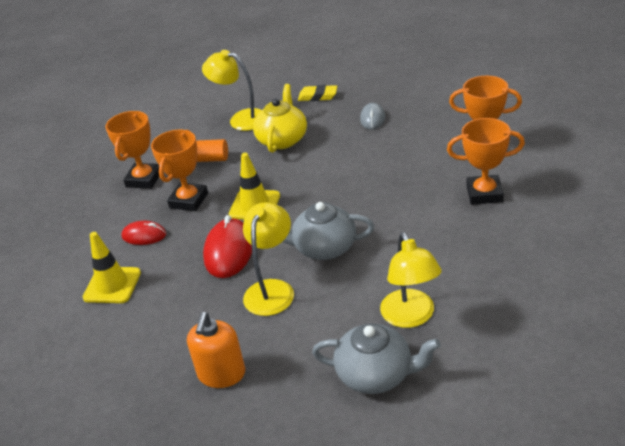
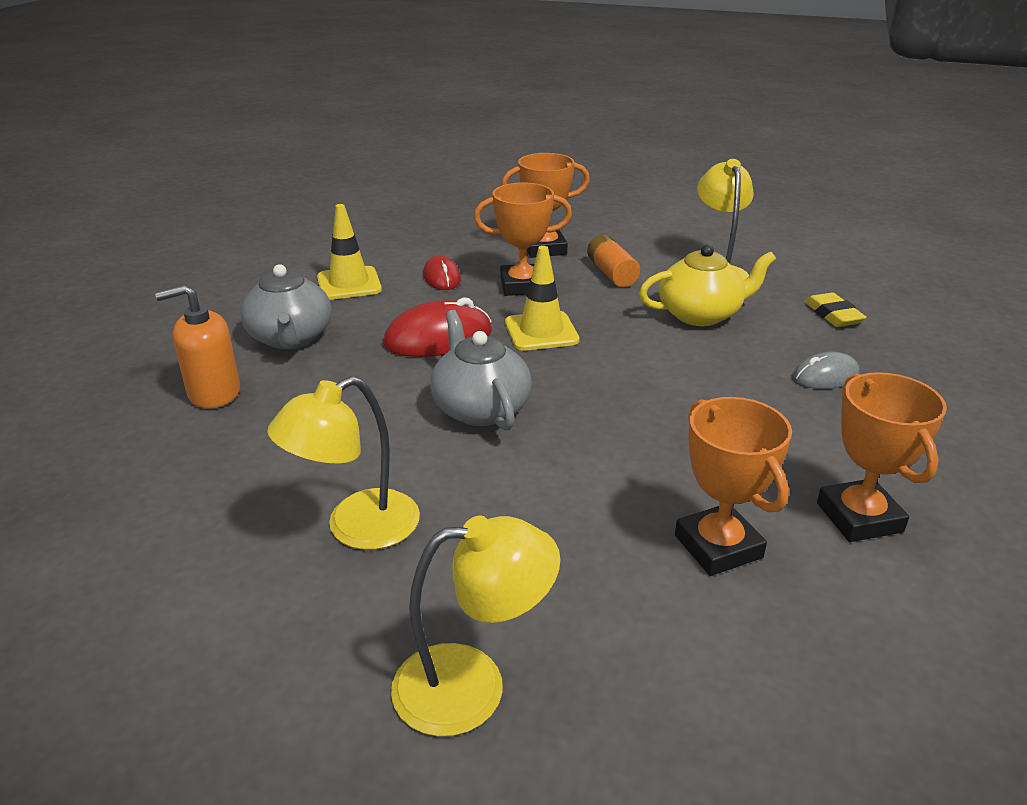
camera: 60 degrees right, 5 degrees down
(272, 289) = (377, 388): yellow lamp -> yellow lamp (473, 685)
(376, 375) = (225, 521): grey teapot -> grey teapot (290, 338)

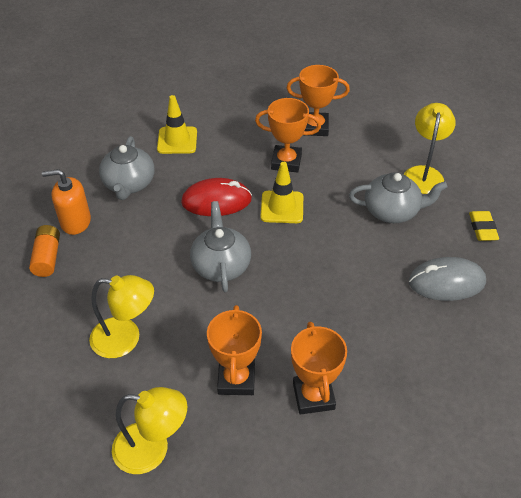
camera: 15 degrees right, 15 degrees up
(356, 528) = (126, 339): yellow lamp -> yellow lamp turned 150 degrees counterclockwise
(442, 277) = (237, 145): red mouse -> none
(611, 273) = (350, 160): orange battery -> orange battery (47, 257)
(701, 314) = (392, 211): yellow teapot -> grey teapot
(825, 376) = (446, 282): grey mouse -> grey mouse, size x1.66
(859, 517) = (405, 395): orange trophy -> orange trophy (236, 379)

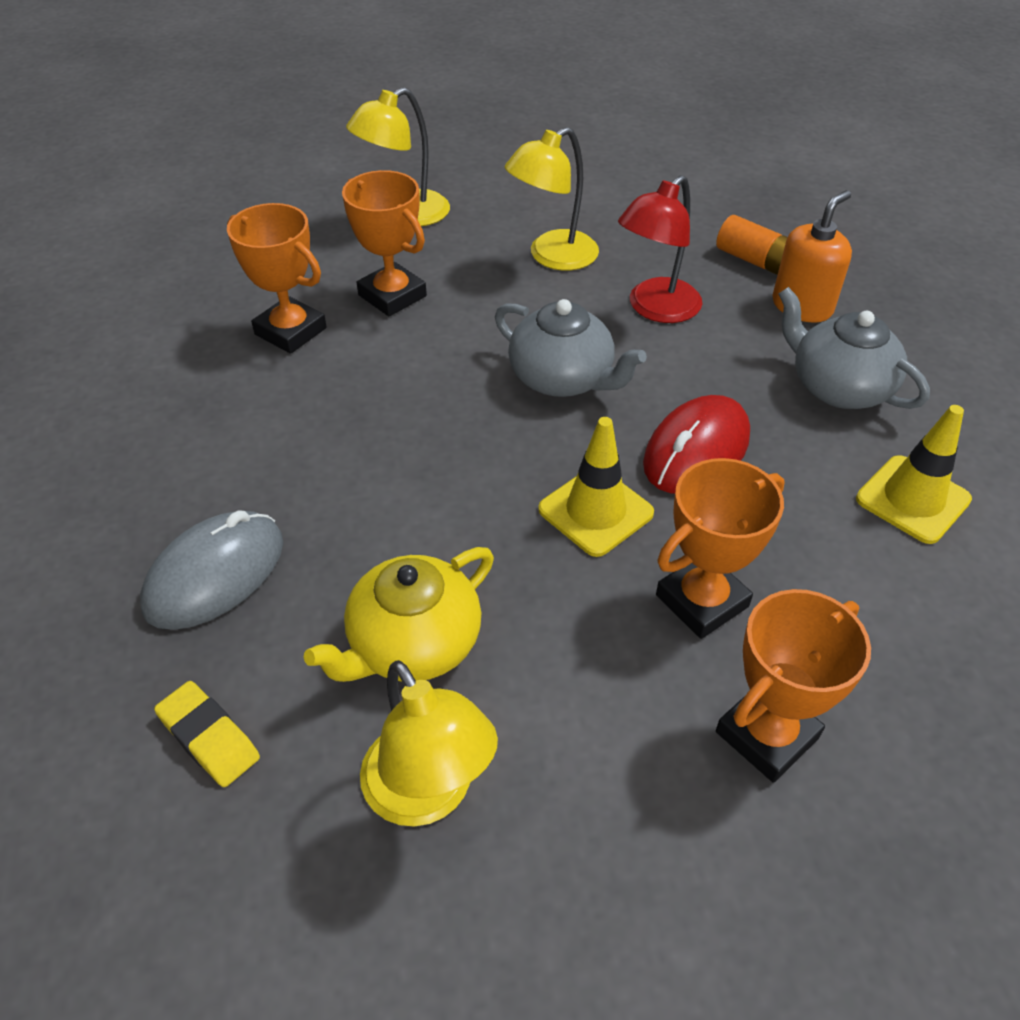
camera: 135 degrees right, 0 degrees up
(131, 268) = (655, 309): none -> red lamp
(392, 211) = (412, 644): grey teapot -> yellow teapot

